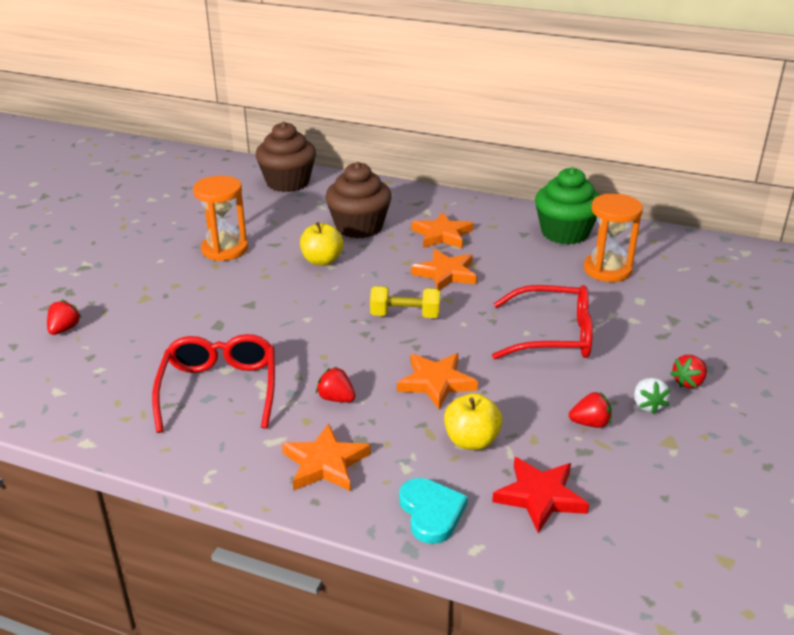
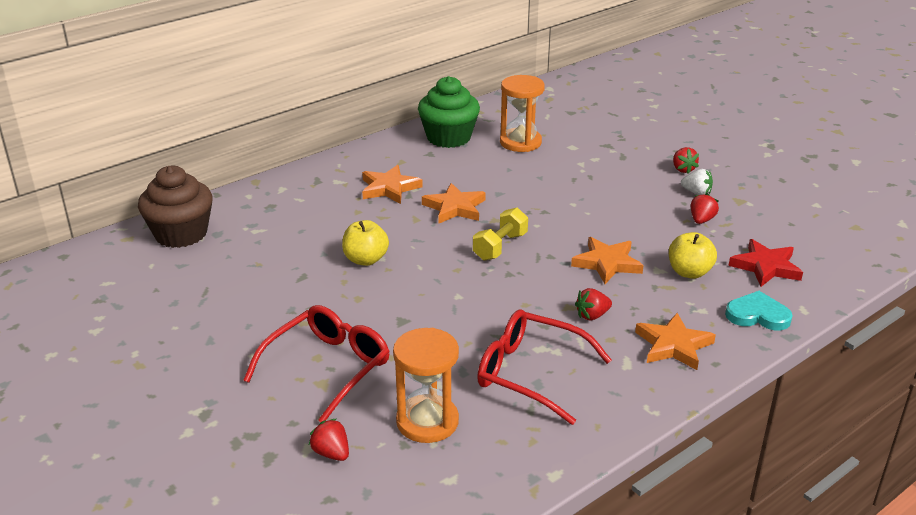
camera: 60 degrees left, 0 degrees up
(225, 249) = (278, 308): orange hourglass -> orange hourglass (427, 421)
(359, 227) = (326, 222): brown cupcake -> none
(552, 335) = (587, 195): red glasses -> red glasses (327, 368)

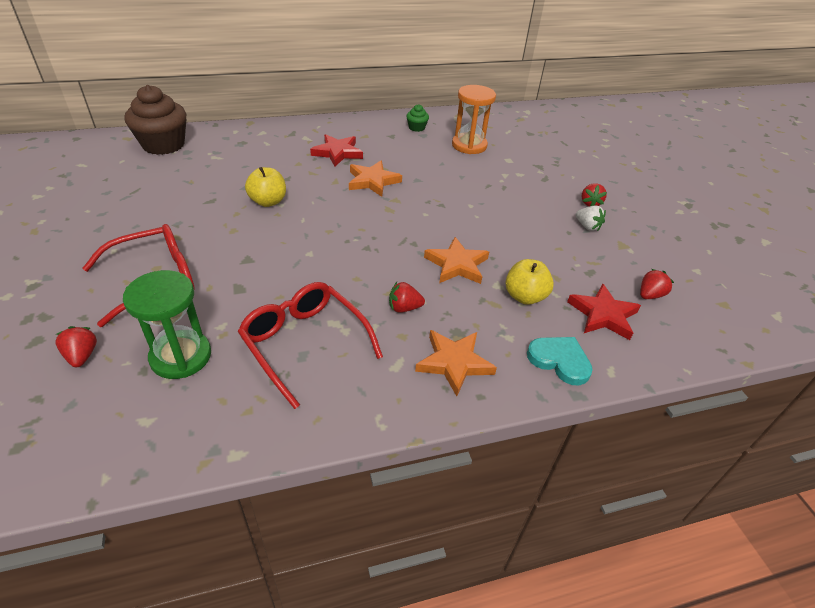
camera: 20 degrees right, 10 degrees up
(389, 188) = (337, 153): orange star -> red star
(427, 421) = (181, 356): orange hourglass -> green hourglass
(449, 137) = (416, 128): green cupcake -> green cupcake, size x0.45
(500, 246) = (380, 223): yellow dumbbell -> none
(701, 220) = (573, 252): red strawberry -> red strawberry (650, 295)

